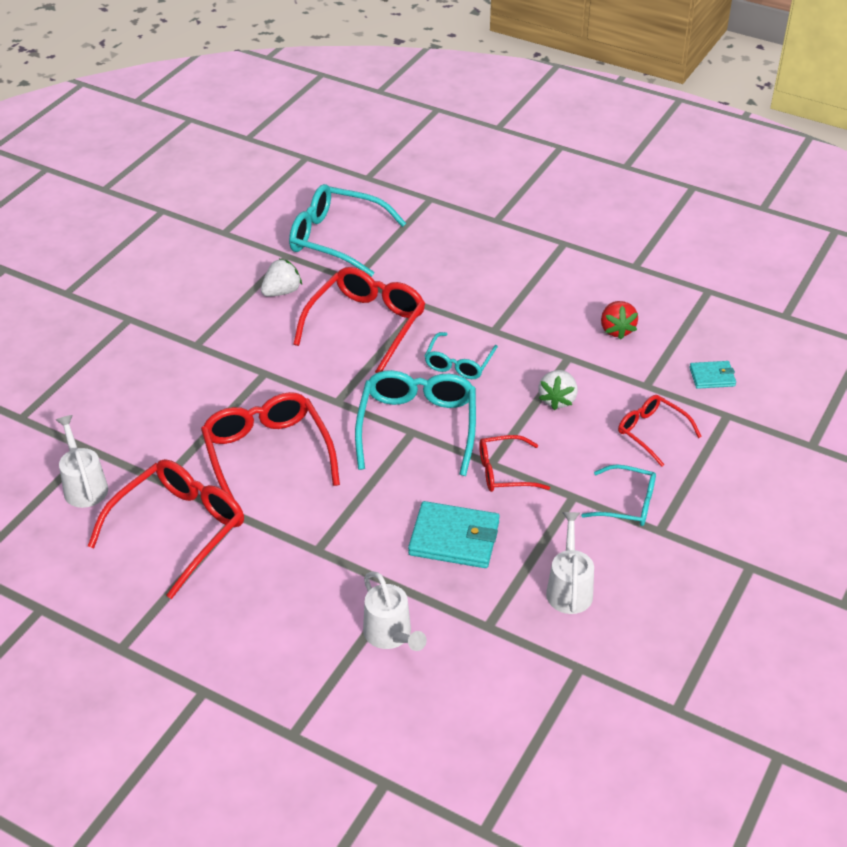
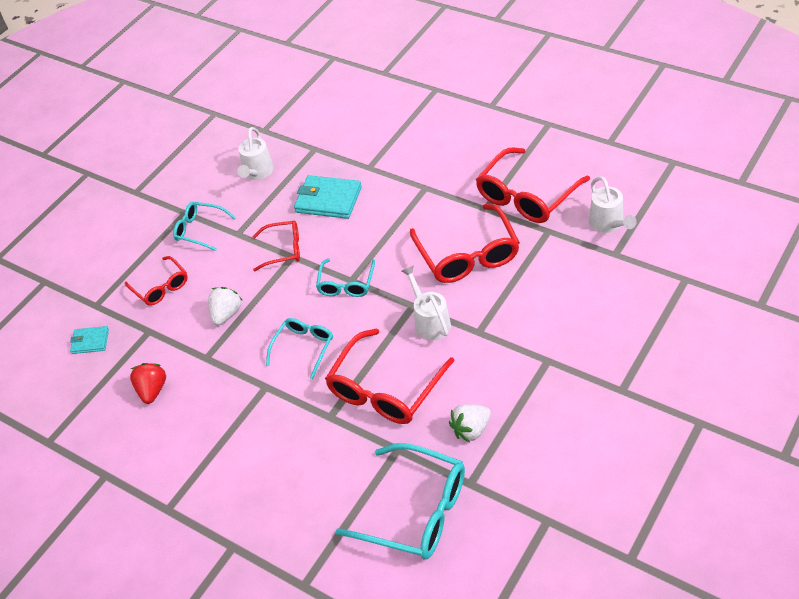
camera: 170 degrees left, 5 degrees up
(391, 636) = (376, 140): white watering can -> white watering can (429, 321)
(417, 427) = (346, 284): turquoise glasses -> turquoise glasses, size x0.58

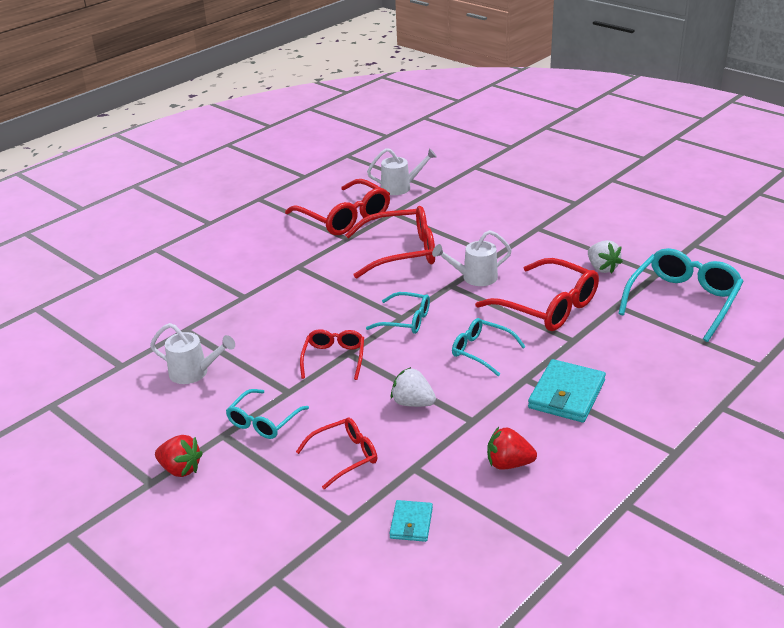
camera: 85 degrees left, 15 degrees down
(148, 202) = (180, 469): none -> red strawberry
(328, 200) = (275, 324): turquoise wallet -> turquoise wallet (566, 394)

